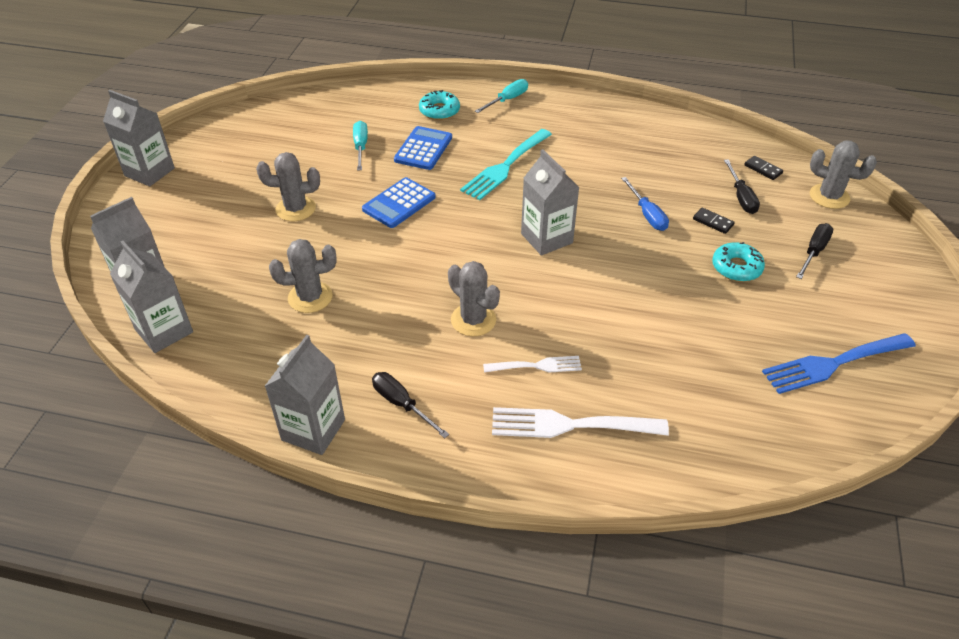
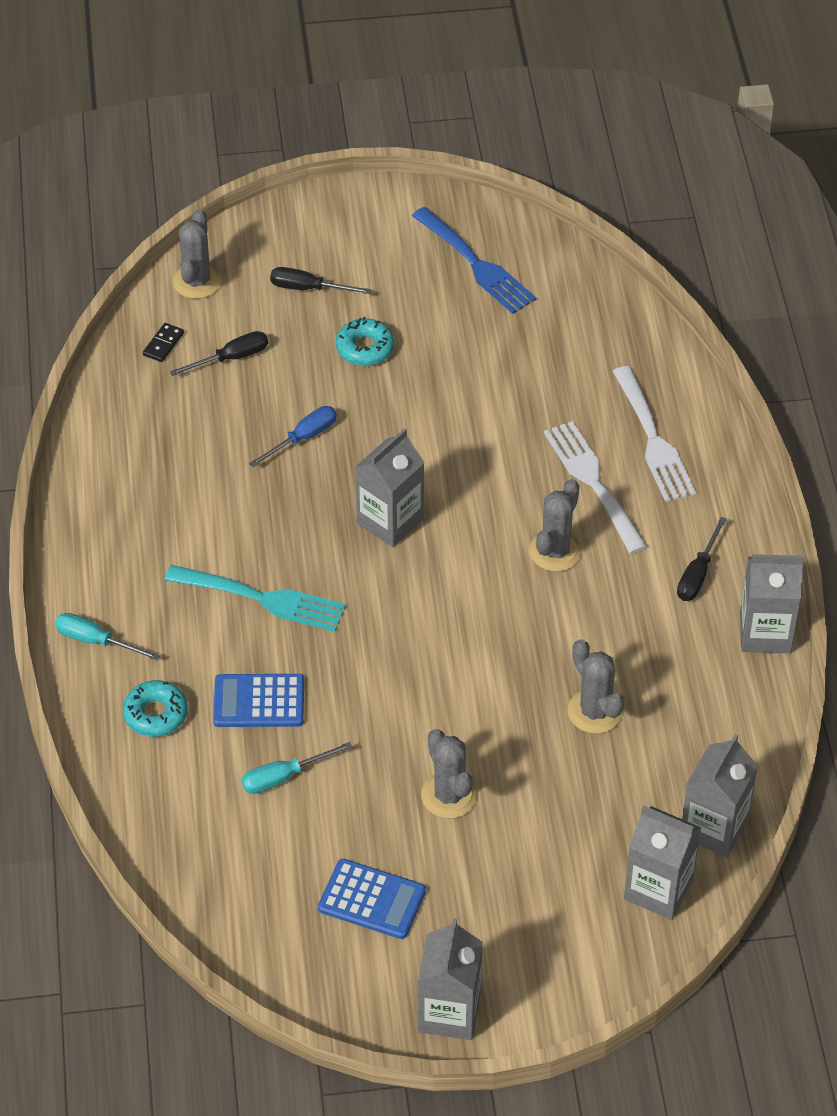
camera: 110 degrees left, 5 degrees up
(399, 203) = (389, 687): blue calculator -> blue calculator (372, 900)
(537, 366) = (593, 482): white fork -> white fork, size x1.68
(713, 222) = (292, 377): black domino -> none

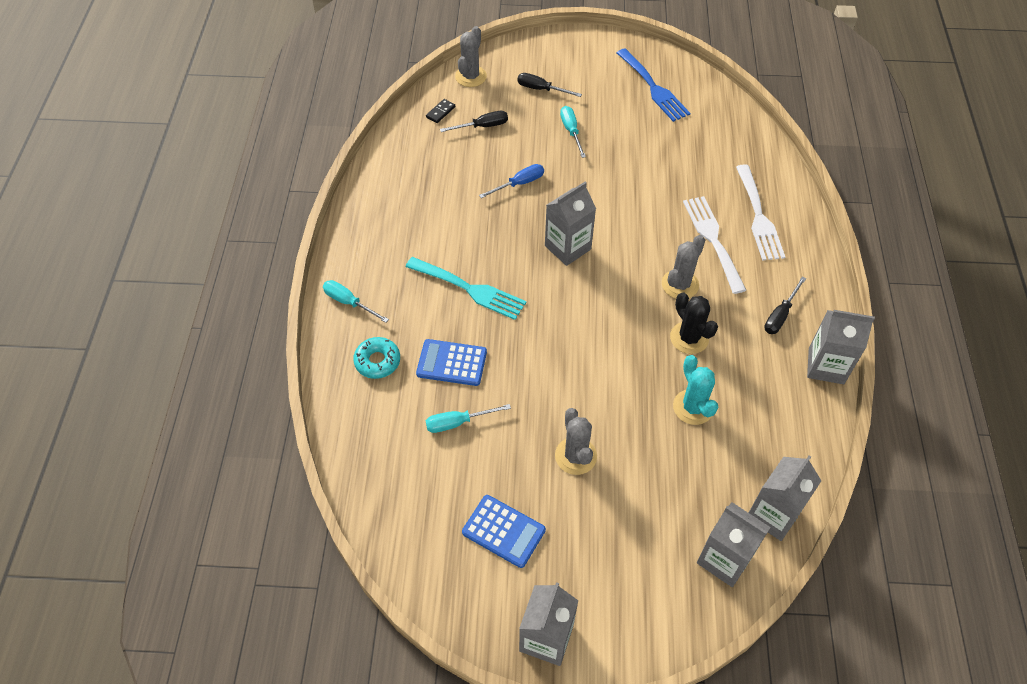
camera: 10 degrees right, 5 degrees up
(365, 348) = (571, 131): turquoise donut -> turquoise screwdriver
(578, 622) = (689, 338): none -> black cactus
(595, 711) = (693, 407): grey cactus -> turquoise cactus

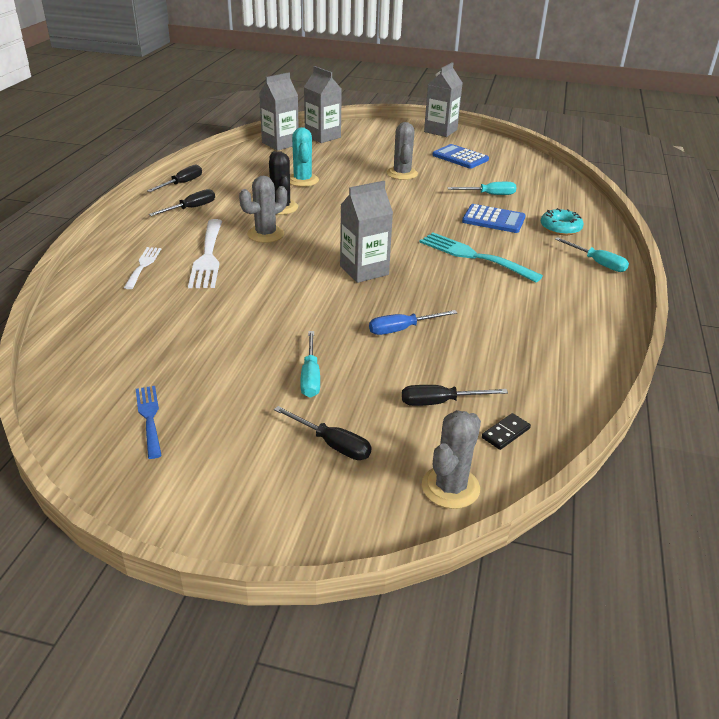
camera: 170 degrees left, 20 degrees down
(653, 88) = (149, 417): blue fork -> blue fork, size x0.59
(759, 217) = (143, 266): white fork -> white fork, size x0.59
(826, 366) = (182, 183): grey carton -> black screwdriver

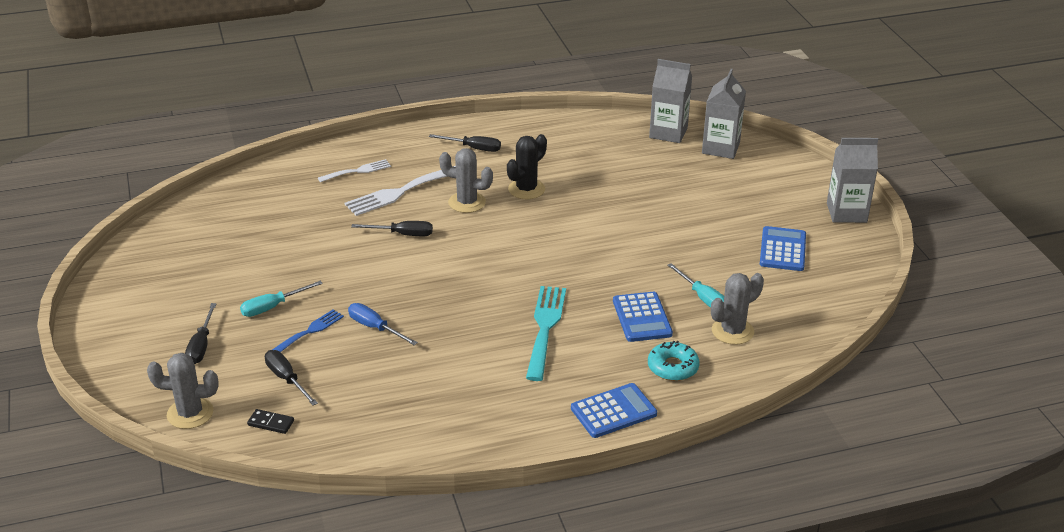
camera: 60 degrees right, 0 degrees up
(149, 417) = (177, 260): blue fork -> blue fork (309, 331)
(182, 183) = (515, 123): black screwdriver -> black screwdriver (403, 234)
(302, 180) = (598, 178): turquoise cactus -> none
(364, 270) = (454, 275): grey carton -> none
(402, 174) = (687, 227): grey cactus -> grey cactus (732, 331)
(597, 263) = (613, 411): turquoise screwdriver -> blue calculator

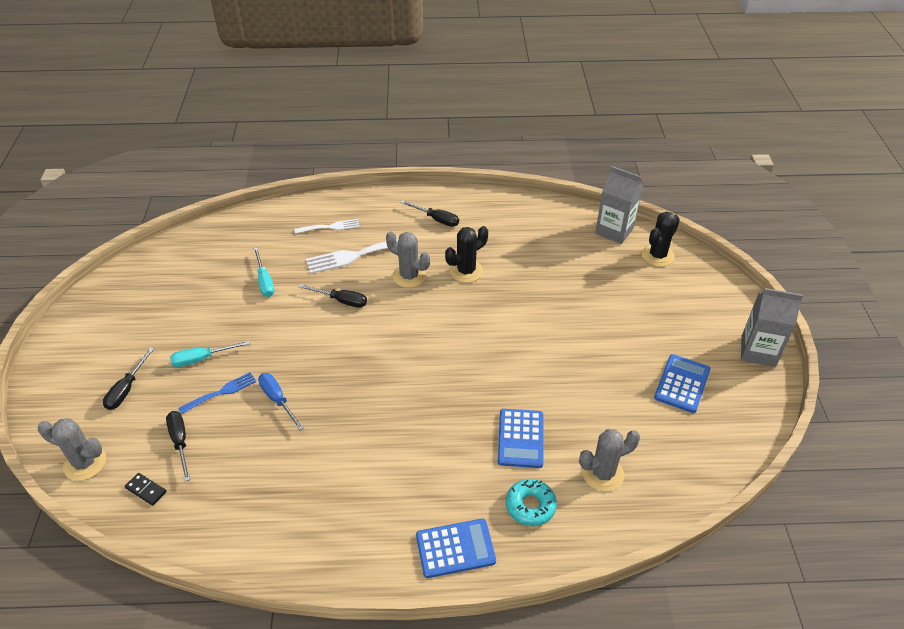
camera: 15 degrees right, 10 degrees up
(545, 328) = (427, 432): turquoise fork -> none
(703, 298) = (586, 427): turquoise screwdriver -> turquoise screwdriver (265, 281)
(720, 148) = (657, 255): grey carton -> black cactus

